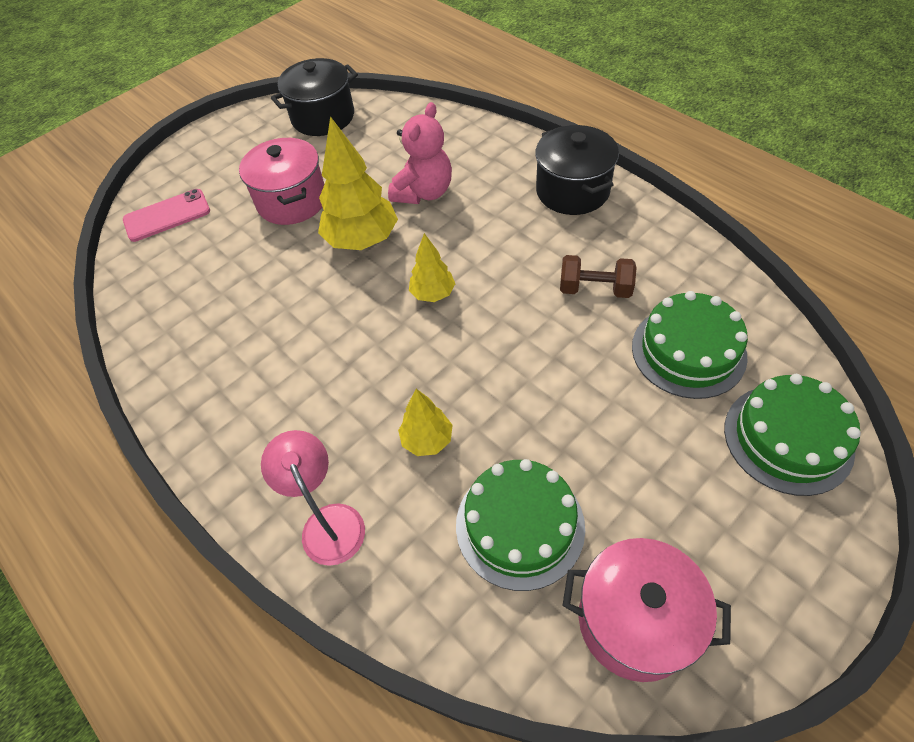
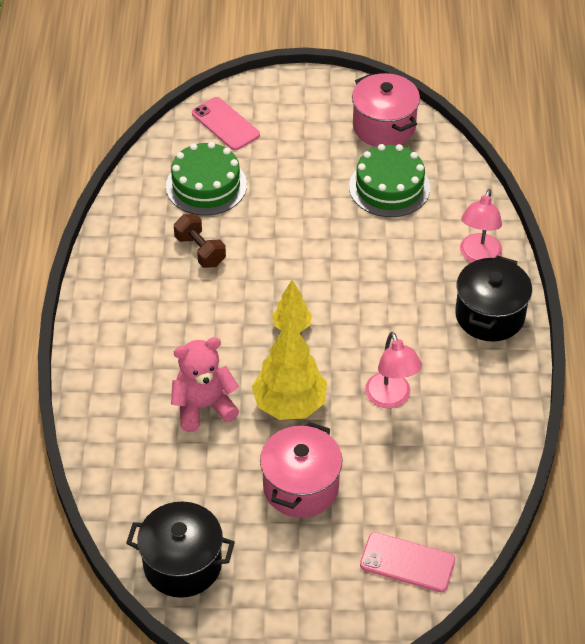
camera: 140 degrees left, 5 degrees down
(283, 305) = (391, 398): none -> pink lamp
(427, 440) = (390, 252): yellow tree -> none
(572, 191) = (113, 319): black pot -> black pot (490, 315)
(788, 438) = (225, 124): green cake -> pink phone

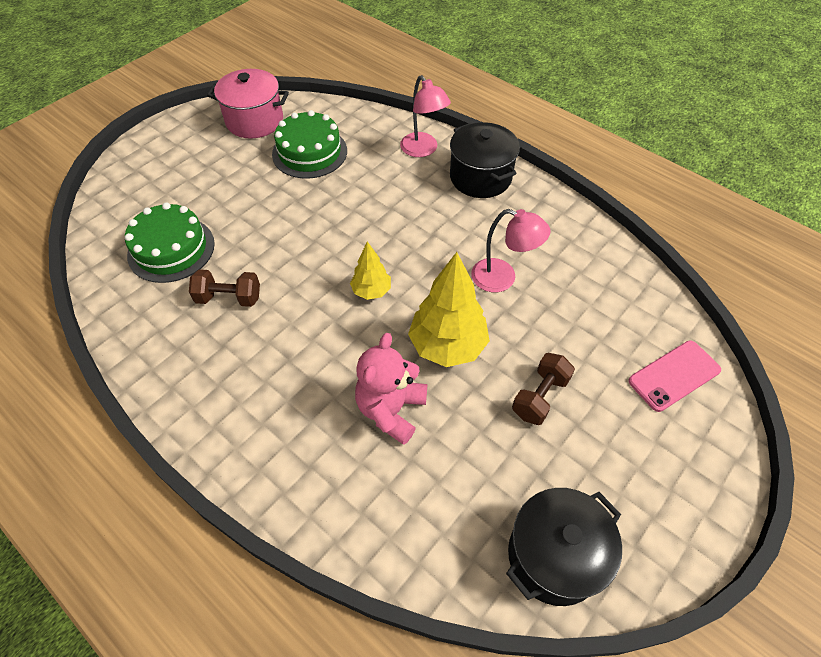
camera: 50 degrees left, 5 degrees up
(225, 124) = (131, 198): pink phone -> none
(301, 487) = (540, 397): pink pot -> brown dumbbell

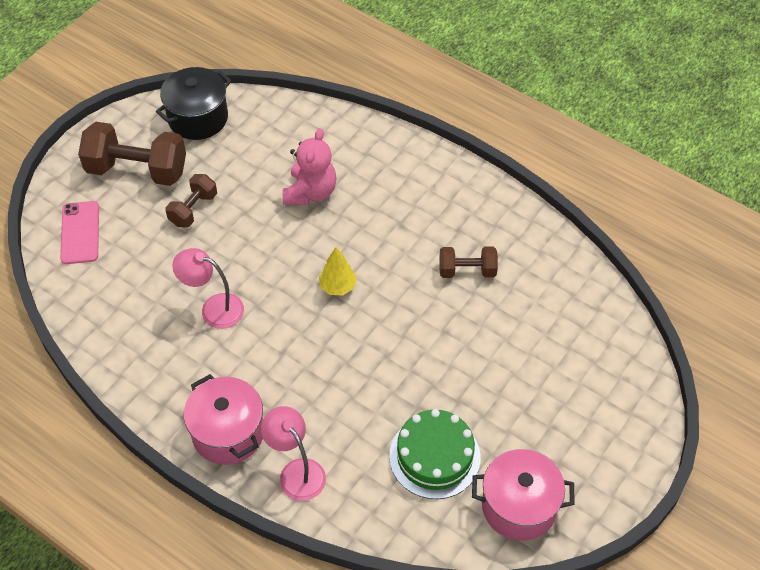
camera: 175 degrees right, 0 degrees up
(171, 249) = (542, 315): green cake -> none
(447, 346) = (266, 243): yellow tree -> none
(480, 177) = (228, 433): black pot -> pink pot
(626, 464) = (137, 170): none -> brown dumbbell
(674, 375) = (80, 232): pink phone -> pink phone turned 60 degrees counterclockwise

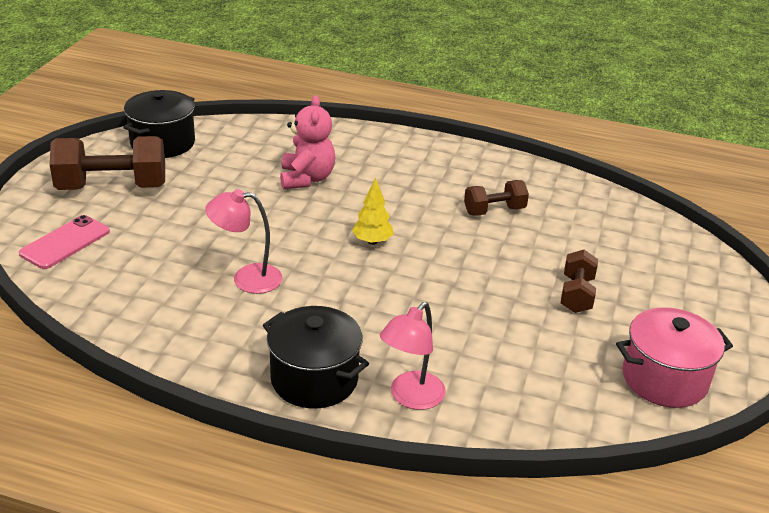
camera: 20 degrees left, 20 degrees down
(80, 232) = (65, 242): pink phone -> pink phone turned 60 degrees clockwise
(193, 209) = (188, 207): brown dumbbell -> brown dumbbell (576, 294)
(228, 433) = (314, 379): pink pot -> black pot
(296, 471) = (411, 398): pink lamp -> pink lamp turned 90 degrees counterclockwise
(434, 456) = (552, 355): green cake -> none

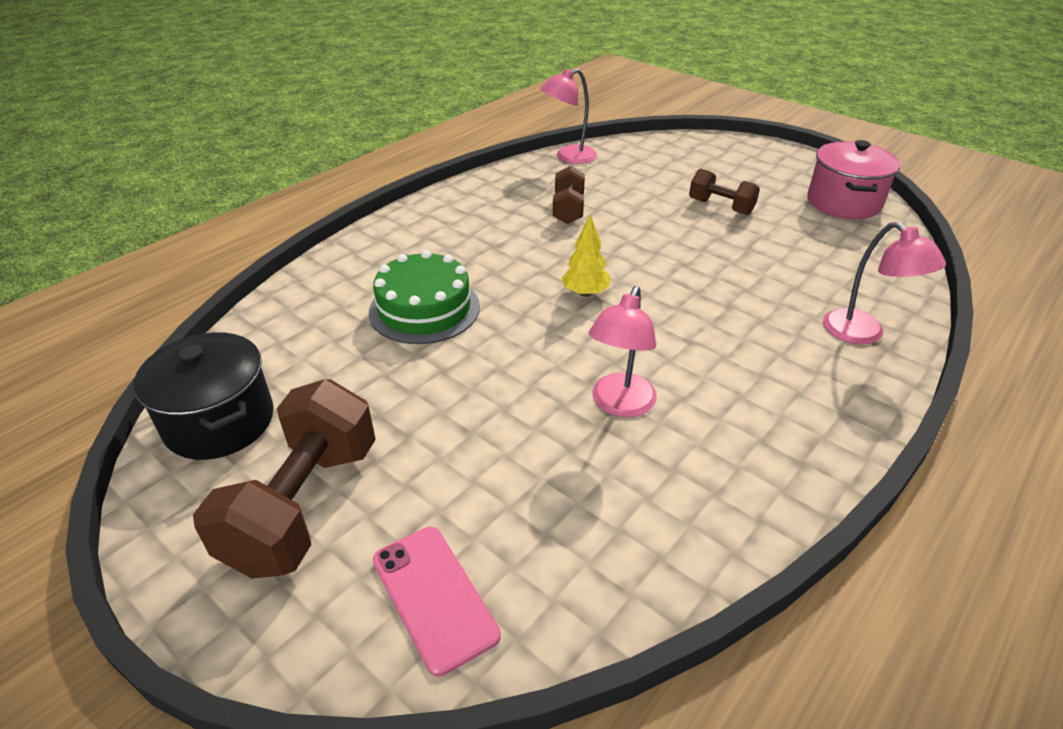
camera: 65 degrees left, 5 degrees up
(306, 179) = (424, 309): pink teddy bear -> green cake
(314, 379) = (828, 392): black pot -> none
(593, 193) = (568, 157): none -> pink lamp

